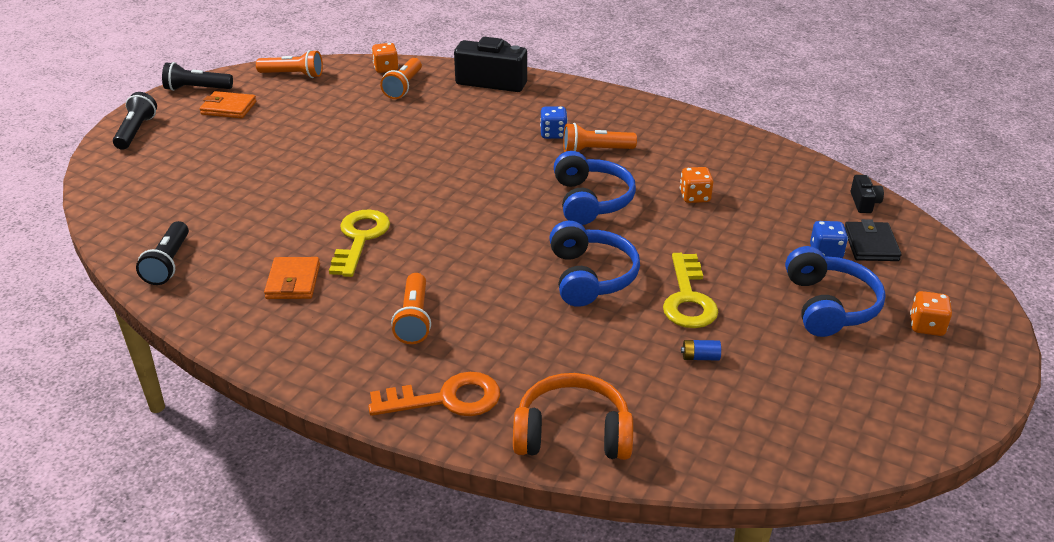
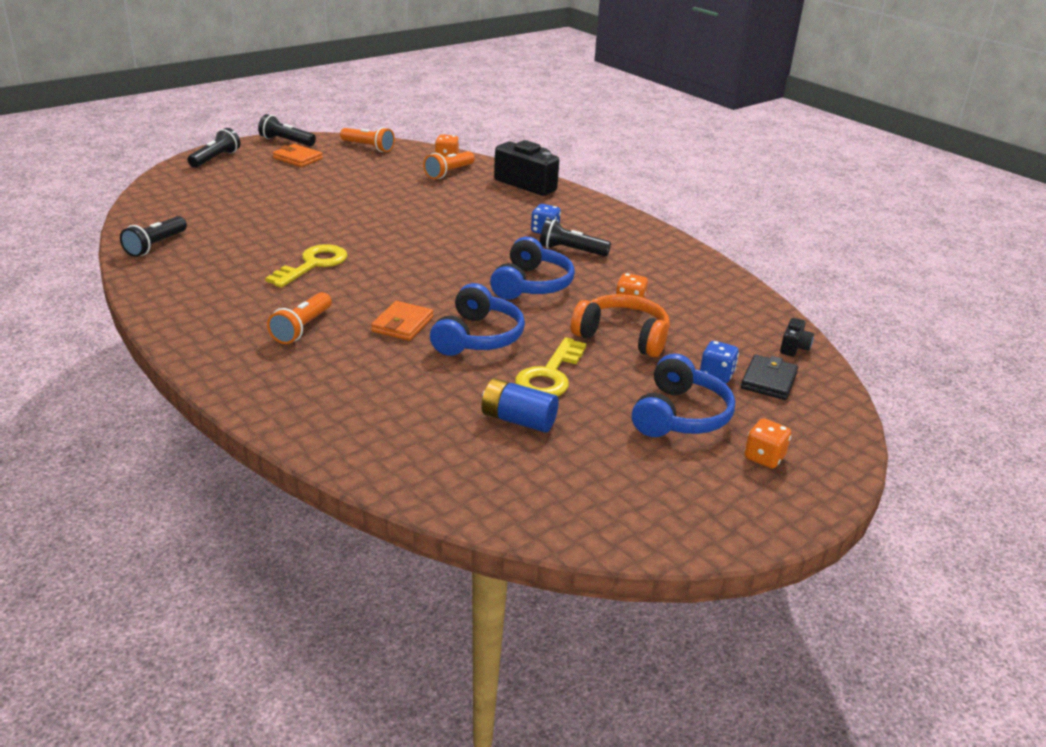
camera: 20 degrees right, 5 degrees down
(293, 281) = (234, 280): orange wallet -> orange wallet (402, 324)
(446, 399) = (273, 388): orange key -> none
(572, 433) = (352, 442): orange headphones -> orange headphones (622, 336)
(595, 150) = (571, 251): orange flashlight -> black flashlight
(700, 357) = (518, 420): blue battery -> blue battery, size x1.93

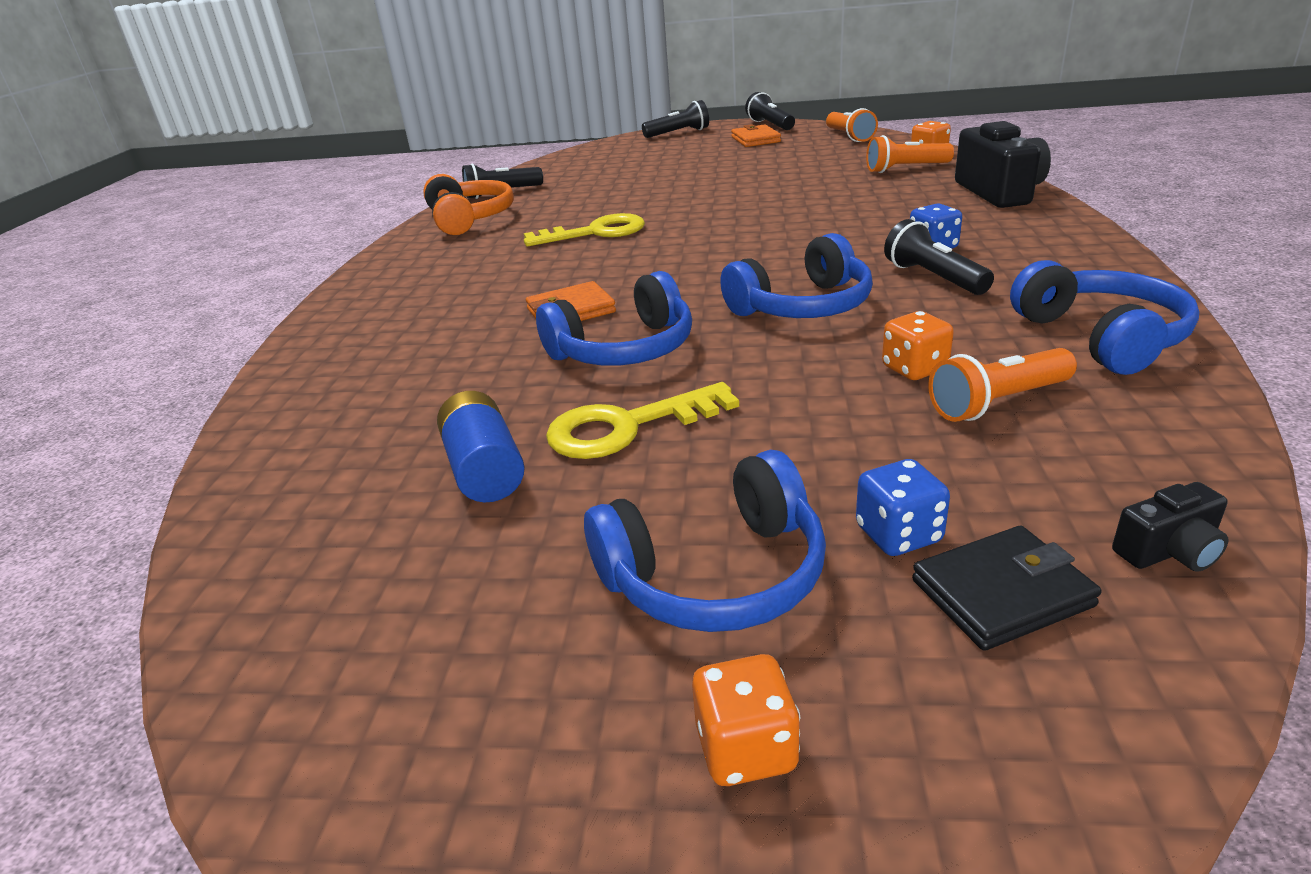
camera: 50 degrees right, 0 degrees up
(302, 328) = (474, 288): orange flashlight -> orange flashlight (997, 403)
(622, 336) = (825, 411): orange headphones -> orange headphones (469, 219)
(679, 266) = (1101, 337): none -> blue headphones

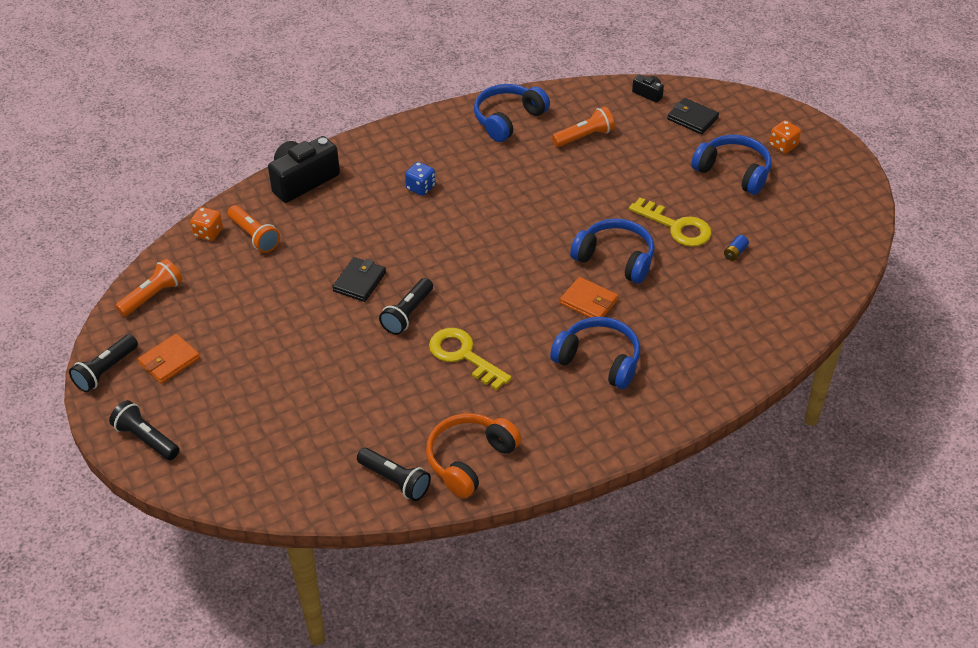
camera: 125 degrees left, 15 degrees up
(485, 470) = (735, 252): blue battery -> blue battery, size x0.52
(775, 202) = (359, 282): none -> black wallet
(802, 306) = (528, 214): blue headphones -> blue headphones (599, 360)
(898, 534) = (683, 142): blue dice -> none
(914, 369) = (571, 162): orange dice -> none
(933, 278) = (466, 178): black flashlight -> black flashlight (407, 314)
(997, 403) = (584, 136): orange flashlight -> orange flashlight turned 60 degrees counterclockwise

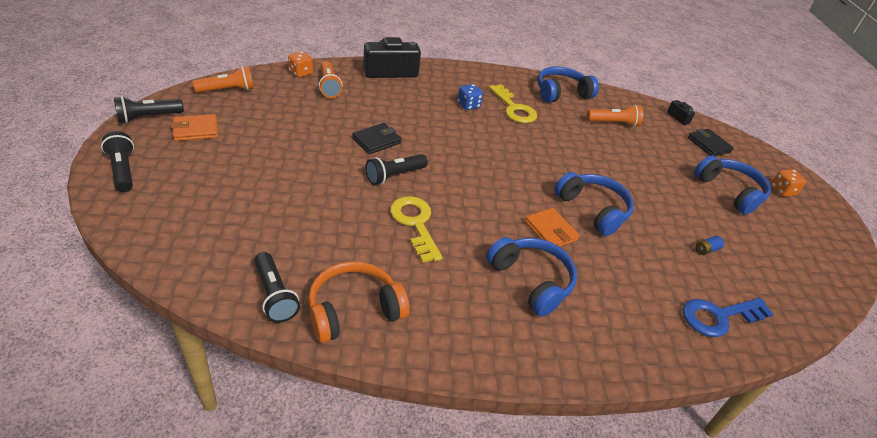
camera: 20 degrees right, 5 degrees down
(676, 227) = (660, 209): yellow key -> yellow key (514, 108)
(768, 316) = (718, 316): none -> blue key

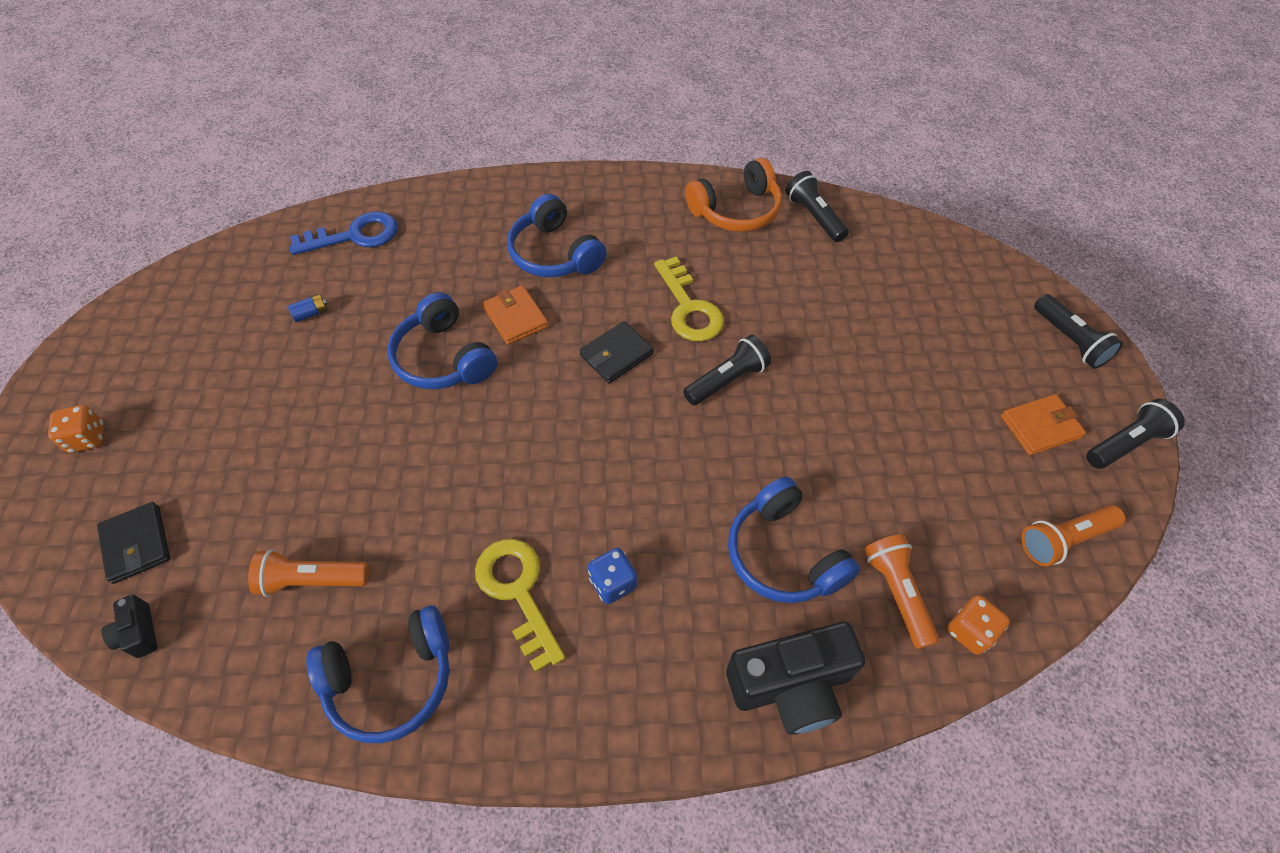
camera: 175 degrees left, 15 degrees up
(376, 141) = (768, 449): black wallet -> black wallet (616, 355)
(729, 191) = (191, 423): blue headphones -> blue headphones (783, 554)

